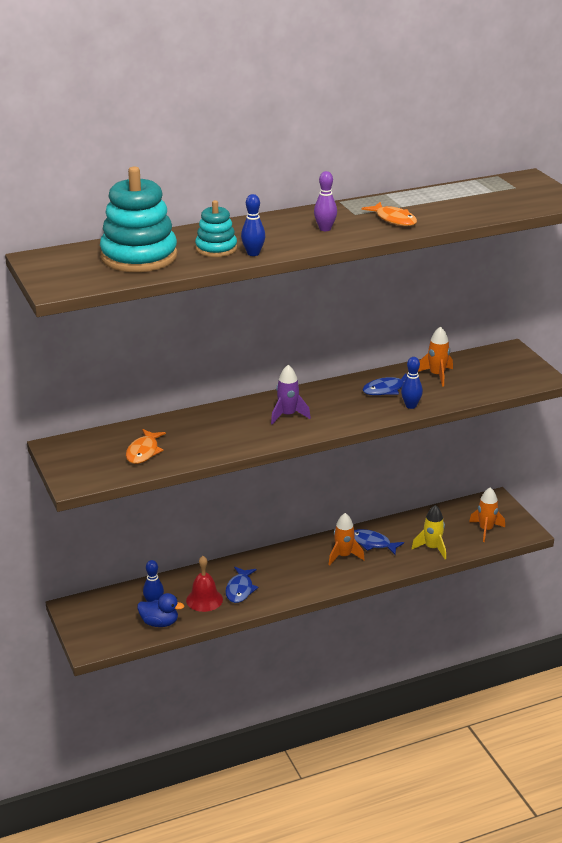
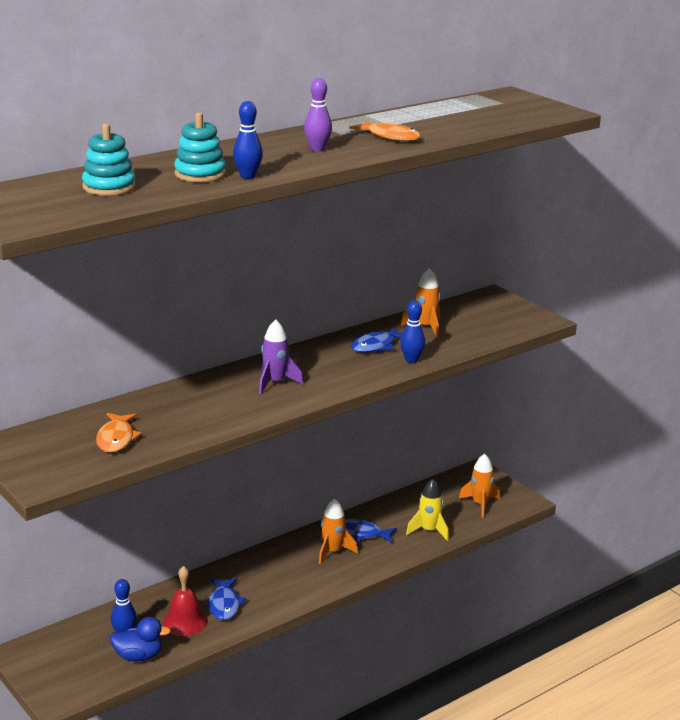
camera: 15 degrees left, 5 degrees down
(139, 257) = (109, 187): turquoise stacking toy -> turquoise stacking toy, size x0.55

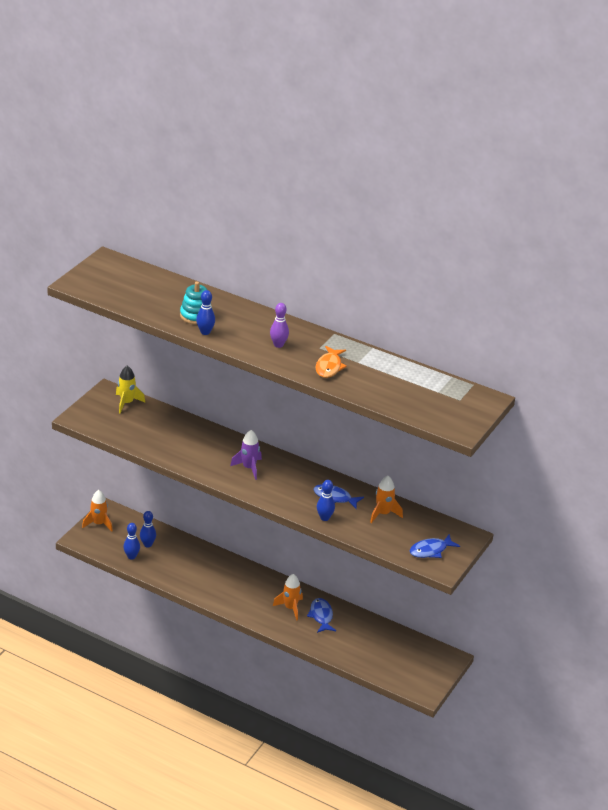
camera: 65 degrees right, 10 degrees up
(109, 187) = (151, 293): turquoise stacking toy -> none
(116, 439) = (139, 428): orange fish -> none
(138, 656) = (131, 556): blue duck -> blue bowling pin
(185, 622) = (174, 565): red bell -> none
(224, 604) = (201, 576): blue fish -> blue fish (430, 550)
(429, 531) = (348, 649): yellow rocket -> yellow rocket (127, 403)
(480, 504) = (402, 668): orange rocket -> orange rocket (99, 524)

